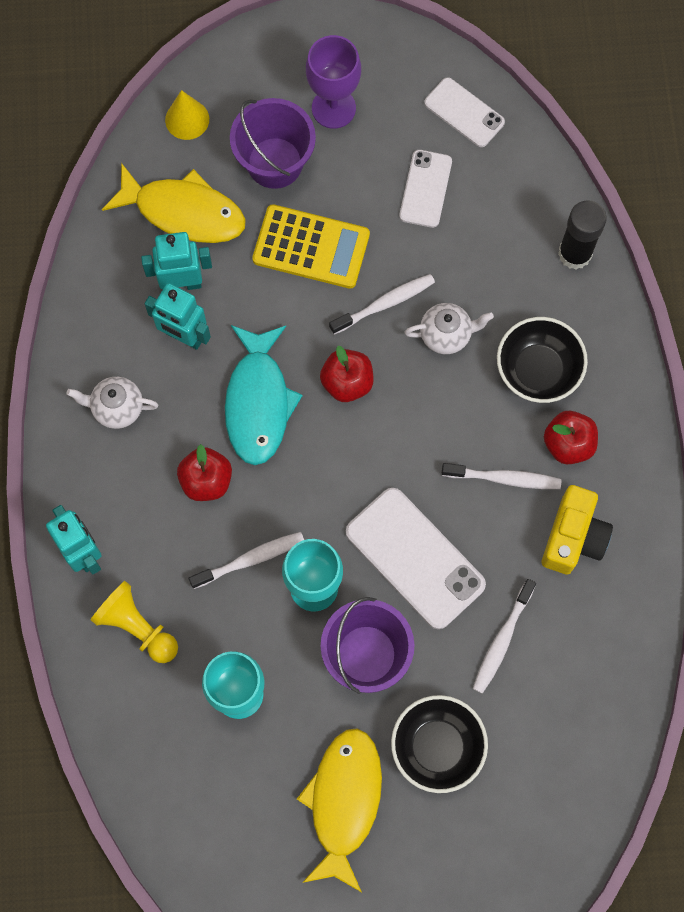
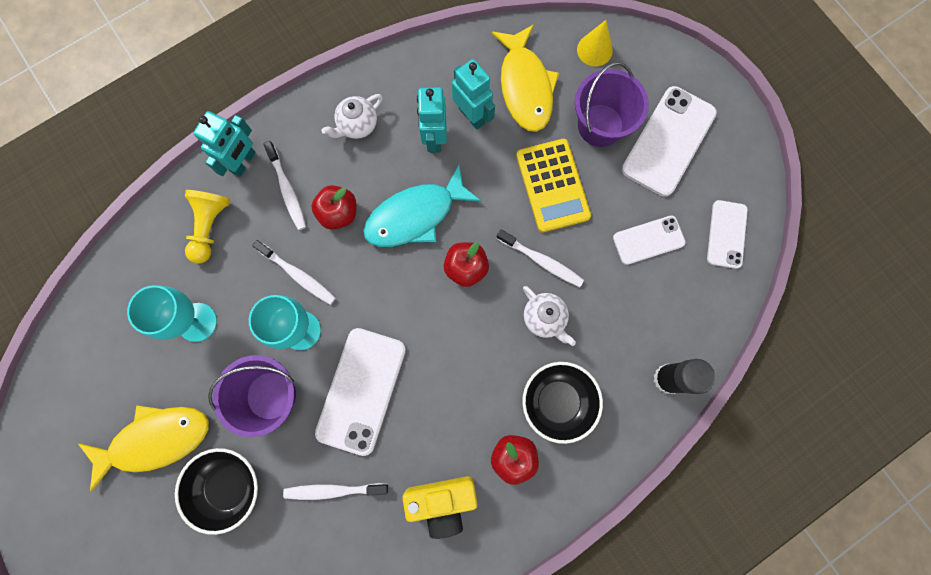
camera: 60 degrees right, 5 degrees up
(117, 408) = (357, 125): white teapot -> white teapot turned 105 degrees counterclockwise
(333, 108) = (668, 141): purple goblet -> white phone
(504, 478) = (458, 423): white toothbrush -> white toothbrush (287, 190)

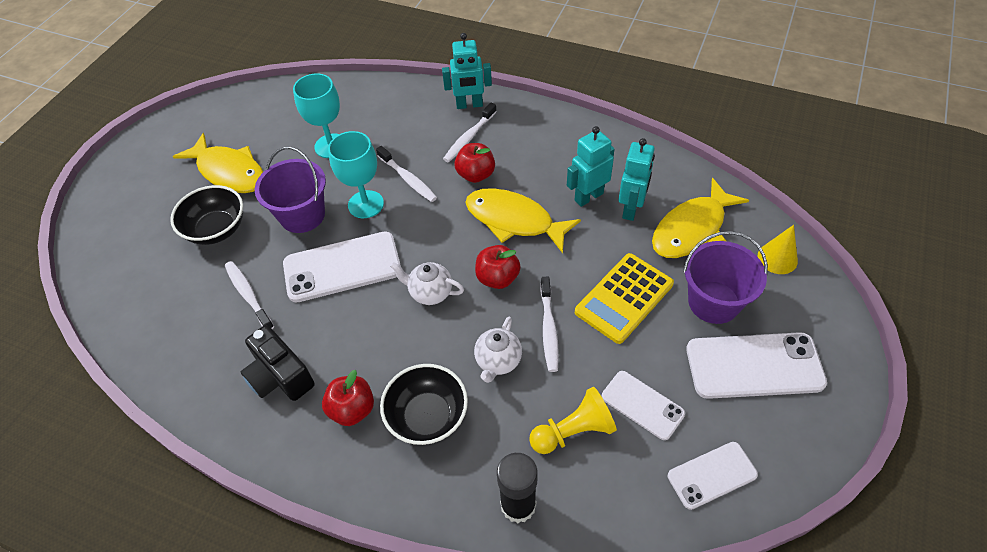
camera: 60 degrees right, 25 degrees down
(210, 227) = (407, 114): yellow pawn -> yellow pawn (573, 431)
(298, 275) = (408, 179): white toothbrush -> white toothbrush turned 45 degrees counterclockwise
(357, 125) = (555, 147): white teapot -> white teapot (430, 292)
(415, 215) = (514, 220): turquoise fish -> yellow fish
(442, 501) = (280, 376): yellow camera -> black camera

